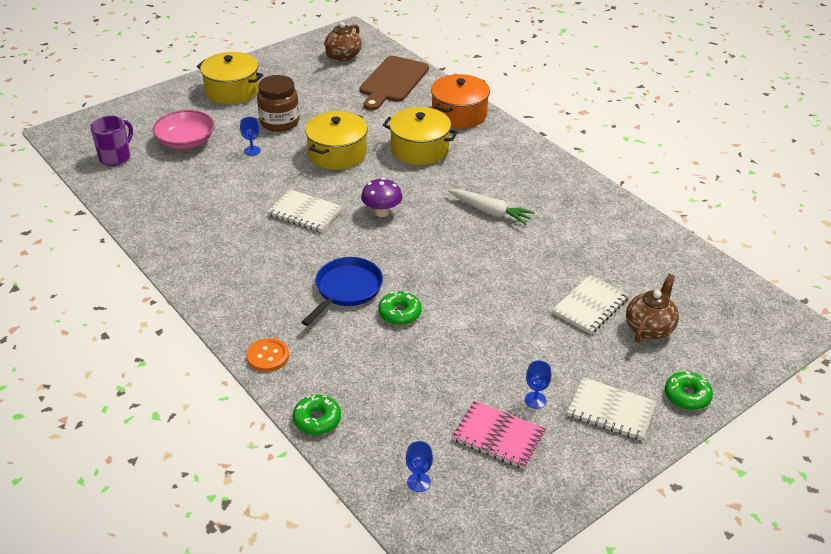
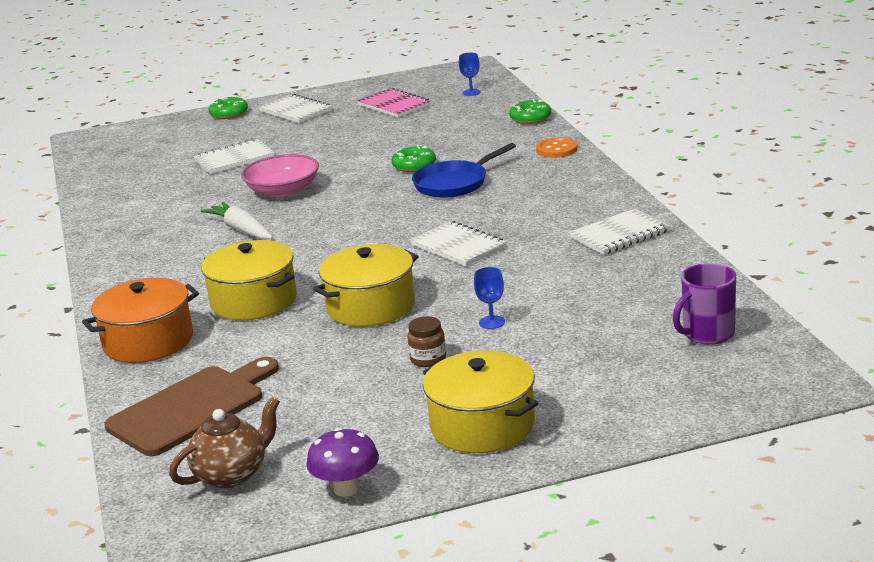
camera: 155 degrees left, 15 degrees down
(183, 238) = (620, 235): none -> white notebook
(186, 141) = (590, 346): pink bowl -> pink bowl (283, 190)
(279, 122) = (428, 359): brown jar -> brown jar, size x0.54
(382, 212) = (365, 239): purple mushroom -> purple mushroom (346, 489)
(535, 400) = (347, 118): blue goblet -> none
(649, 328) = (203, 145): brown teapot -> none

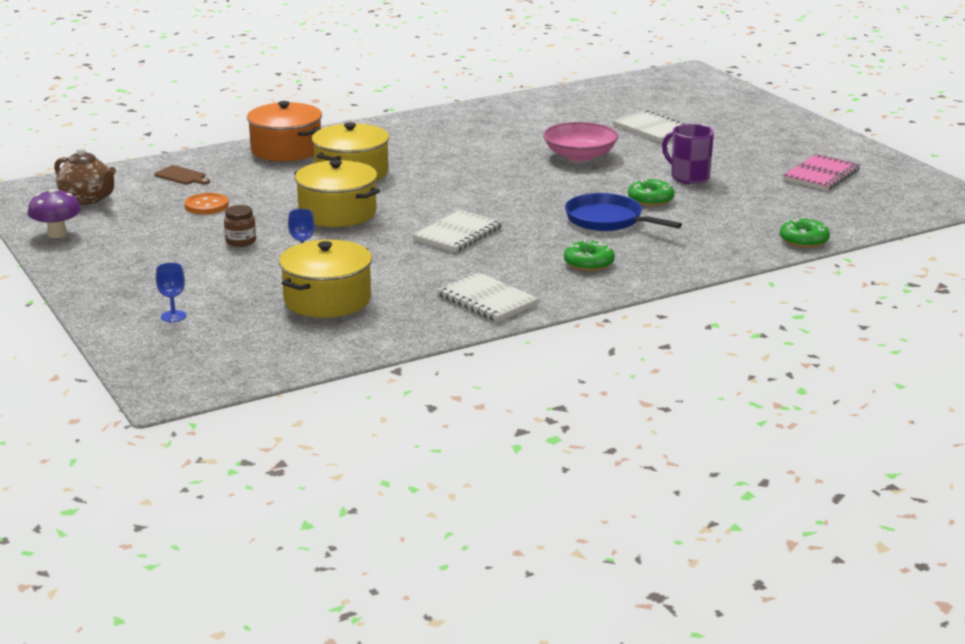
camera: 75 degrees right, 0 degrees up
(192, 408) = (182, 176): brown cutting board -> brown cutting board, size x0.44
(229, 114) = (770, 112): green donut -> green donut (588, 263)
(241, 230) = (490, 152): white carrot -> none
(296, 111) = (788, 136): white notebook -> none
(471, 92) = (878, 206): blue goblet -> blue goblet (173, 316)
(482, 426) = (130, 268): yellow pot -> yellow pot (327, 300)
(556, 149) = (711, 259): orange button -> orange button (206, 205)
(707, 334) = (268, 346): purple mug -> purple mug (689, 177)

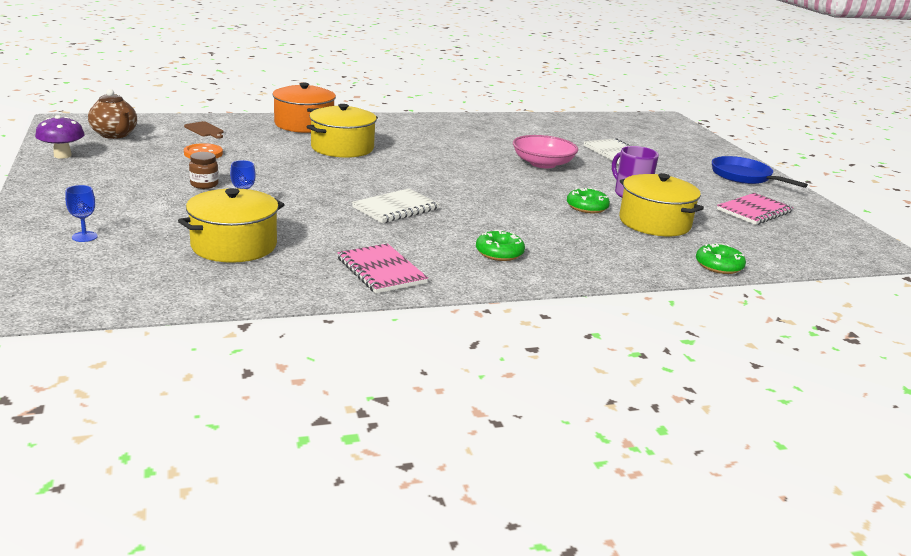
camera: 10 degrees right, 0 degrees up
(337, 213) = (305, 175): yellow pot -> yellow pot (654, 223)
(487, 300) = (381, 271): white notebook -> pink notebook
(608, 220) = (538, 218): blue pan -> blue pan (744, 177)

